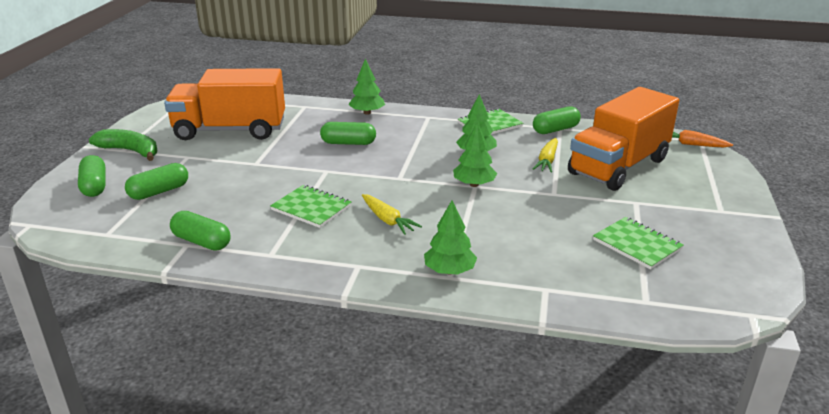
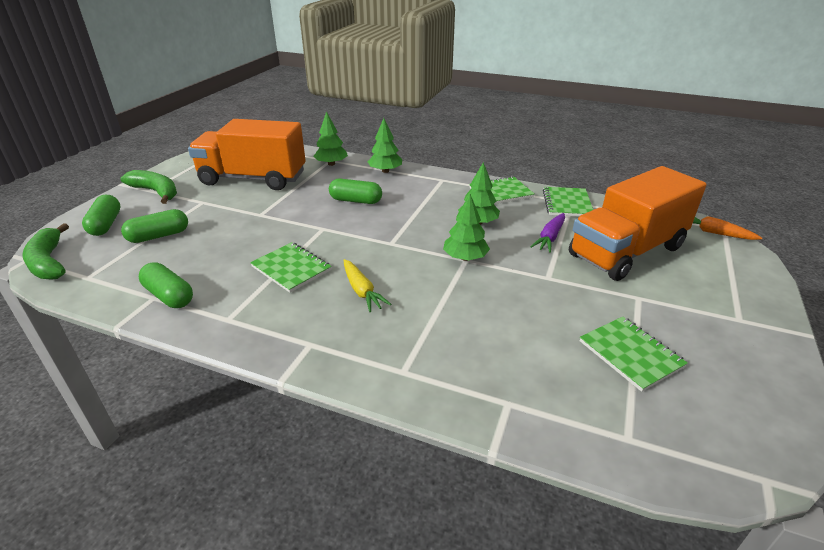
camera: 10 degrees right, 5 degrees up
(55, 225) = (49, 262): none -> green banana
(449, 271) = (406, 363): green tree -> green tree (331, 164)
(547, 161) = (550, 238): yellow carrot -> purple carrot
(555, 130) = (567, 203): green capsule -> green notebook

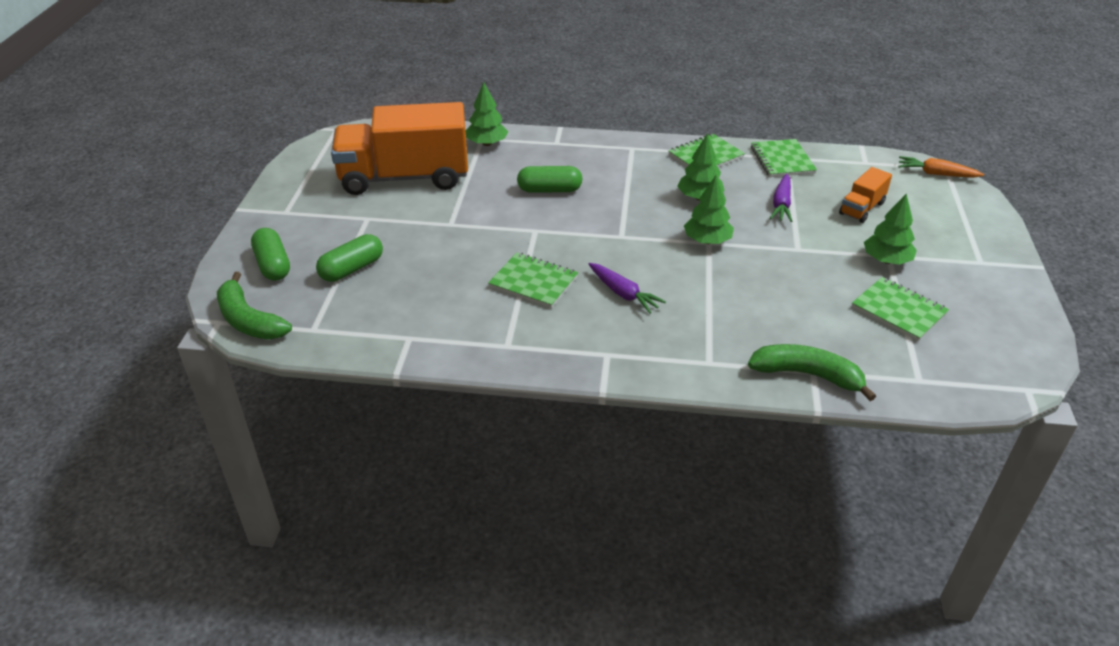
camera: 15 degrees left, 5 degrees up
(156, 192) = (296, 213): green banana -> green banana (807, 375)
(169, 296) = (424, 333): green capsule -> none
(362, 291) = (623, 294): yellow carrot -> purple carrot
(385, 171) = (559, 145): green tree -> green tree (886, 260)
(626, 251) = (862, 208): orange truck -> orange truck, size x0.44

